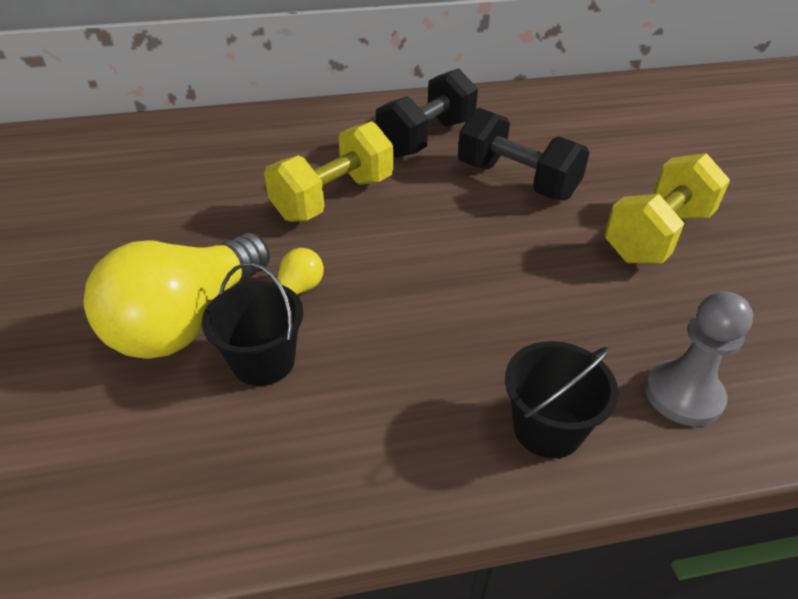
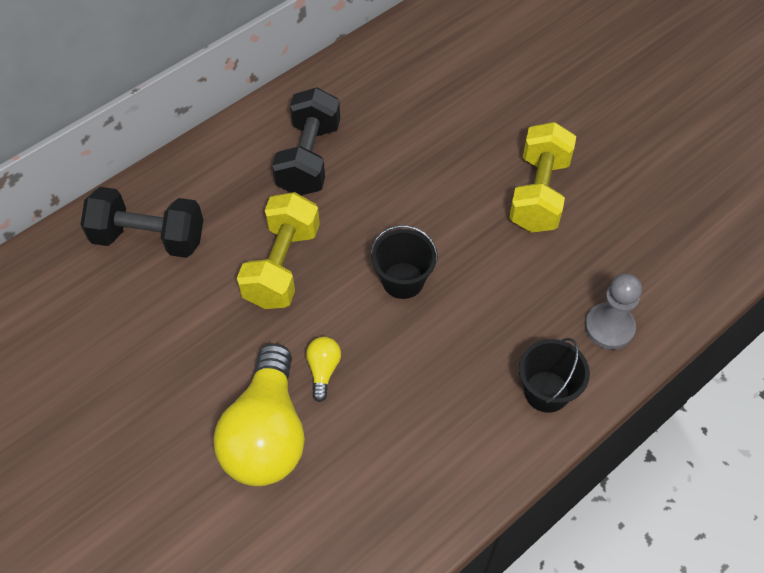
camera: 30 degrees left, 15 degrees up
(263, 361) = (346, 437): black bucket -> black bucket (403, 280)
(516, 181) = (411, 179): black dumbbell -> black dumbbell (149, 238)

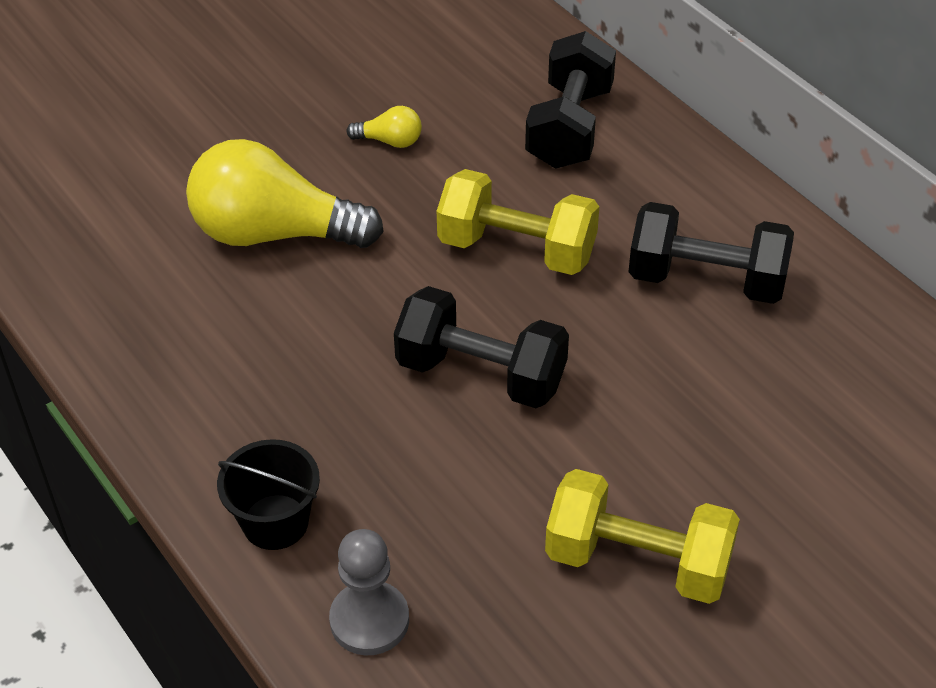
camera: 95 degrees right, 10 degrees down
(323, 370) = (351, 285): yellow light bulb -> yellow light bulb (390, 141)
(403, 280) = (481, 374): black bucket -> black dumbbell

